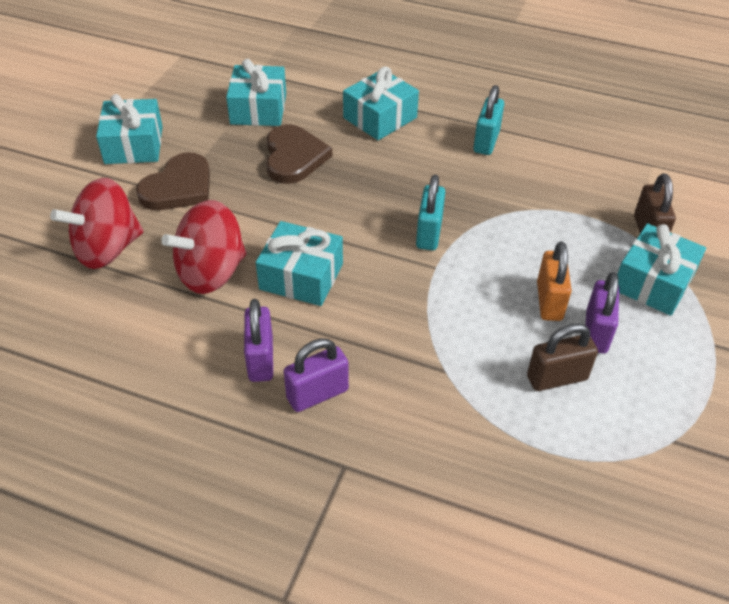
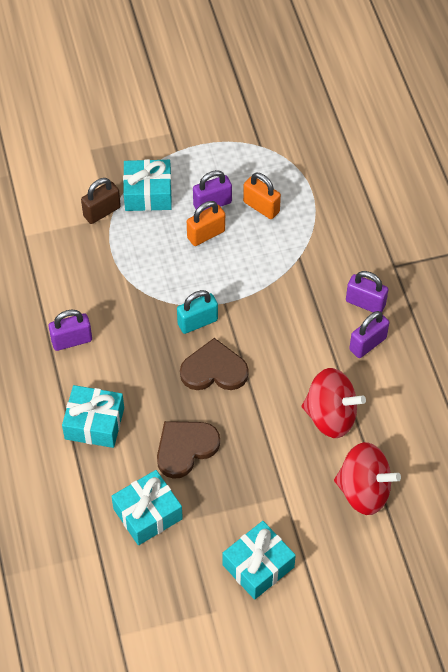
camera: 125 degrees left, 10 degrees up
(179, 187) = (275, 497): brown heart -> brown heart (214, 370)
(301, 277) = (292, 366): turquoise gift -> none
(486, 141) = (72, 340): turquoise padlock -> purple padlock
(556, 378) = (261, 207): brown padlock -> orange padlock

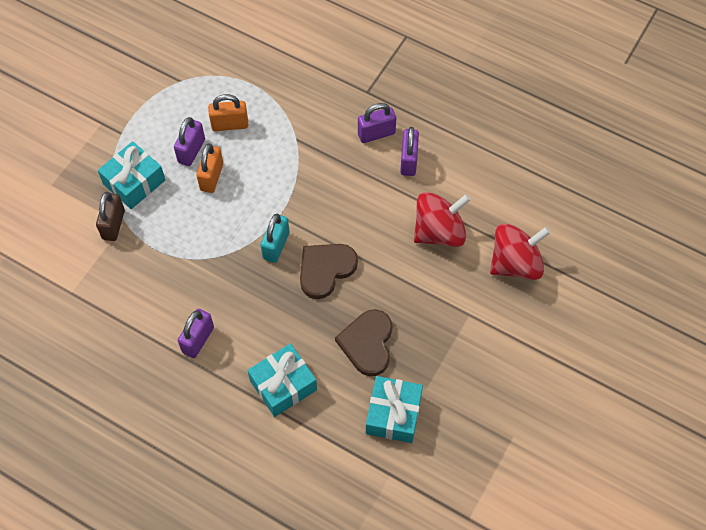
camera: 45 degrees left, 5 degrees up
(258, 566) = (506, 379): turquoise gift -> none

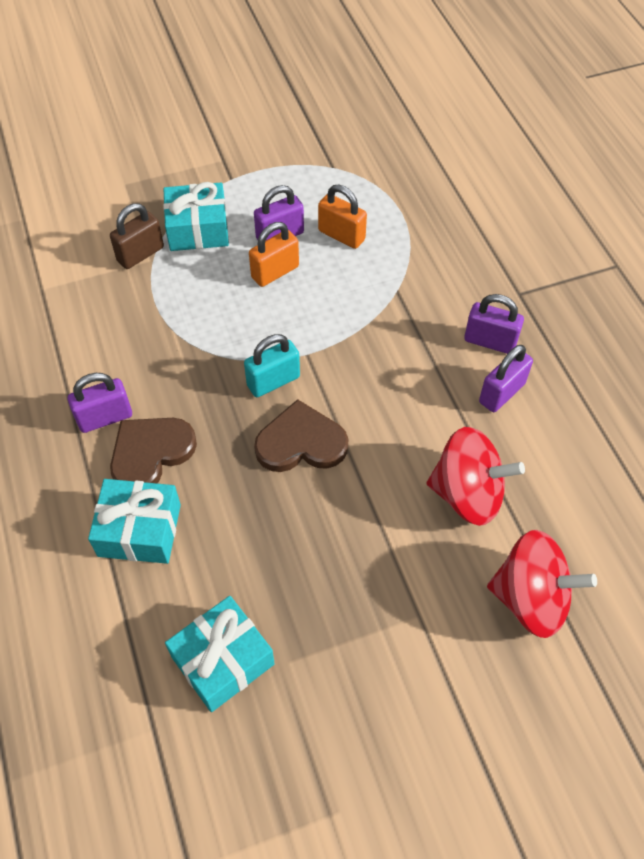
camera: 40 degrees right, 5 degrees down
(367, 343) = (270, 556): brown heart -> brown heart (150, 453)

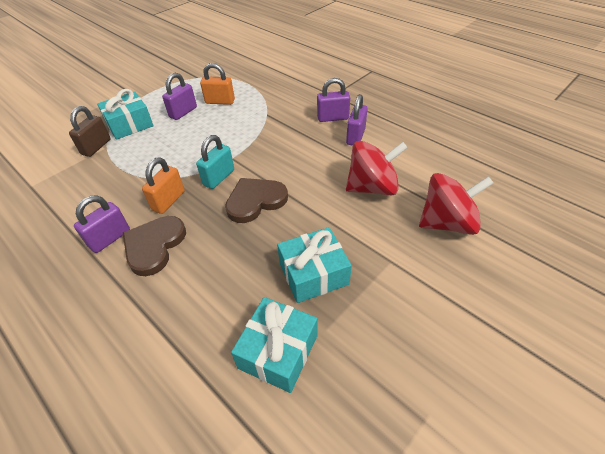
camera: 25 degrees left, 10 degrees down
(139, 530) = (169, 295): turquoise gift -> turquoise gift (313, 273)
(275, 272) = (190, 128): orange padlock -> orange padlock (169, 201)

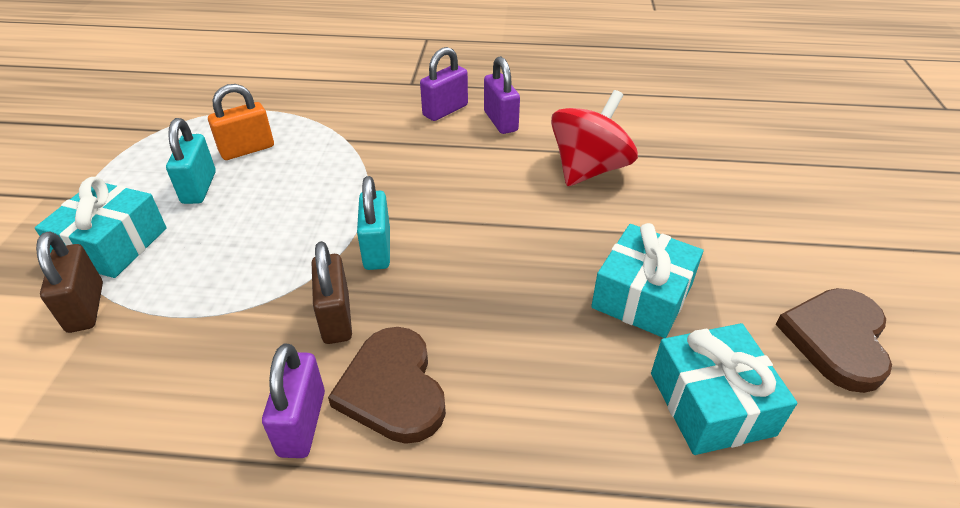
camera: 40 degrees left, 5 degrees down
(169, 201) = (336, 318): orange padlock -> brown padlock
(183, 112) = (199, 187): purple padlock -> turquoise padlock
(255, 201) = (468, 253): brown heart -> brown heart (836, 339)
(447, 223) = (704, 170): red spinning top -> none

